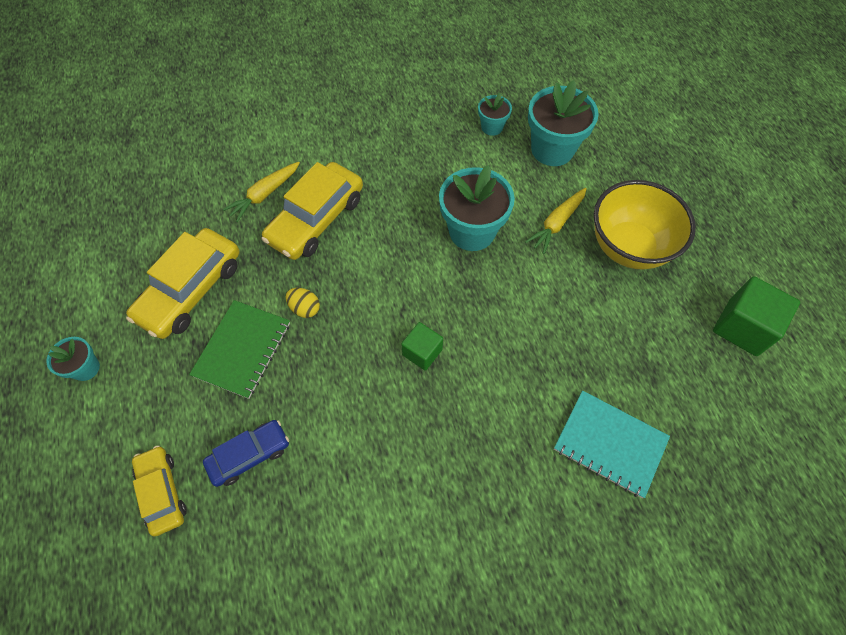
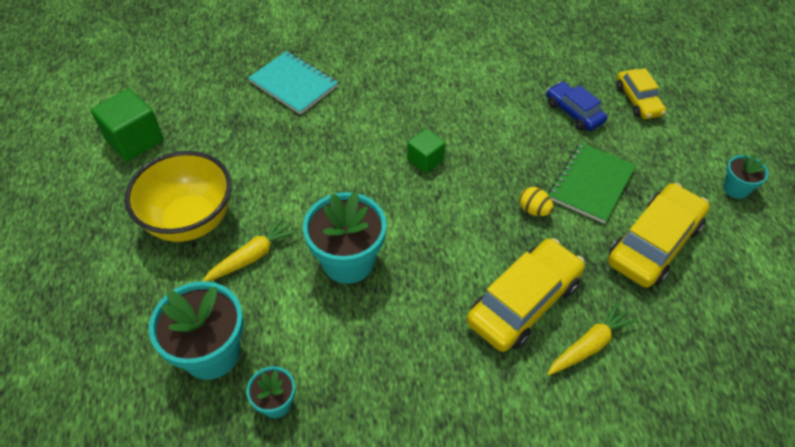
camera: 170 degrees left, 10 degrees down
(249, 455) = (574, 112): blue car -> blue car turned 75 degrees clockwise

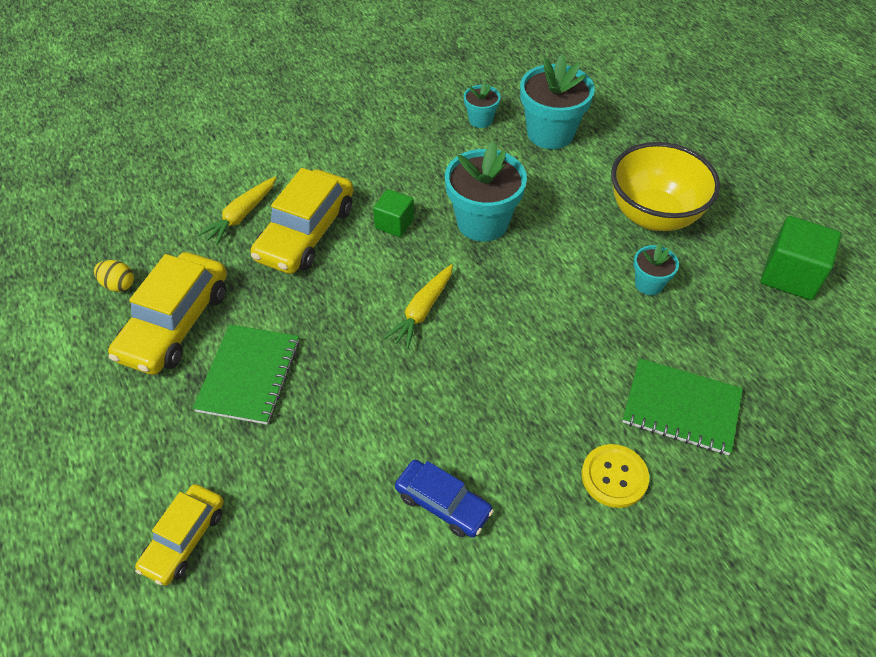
camera: 160 degrees right, 0 degrees up
(252, 256) = (572, 203): yellow carrot -> yellow carrot (422, 311)
(293, 84) = (681, 408): turquoise notebook -> green notebook
(362, 63) = (614, 477): none -> yellow button
(425, 160) = (455, 348): green cube -> green cube (394, 223)
(534, 210) = (312, 323): yellow egg -> yellow egg (118, 285)
(574, 112) = (280, 483): blue car -> blue car (443, 503)
(638, 100) = (184, 539): yellow car -> yellow car turned 120 degrees counterclockwise
(736, 189) = (64, 422): turquoise flower pot -> turquoise flower pot (649, 284)

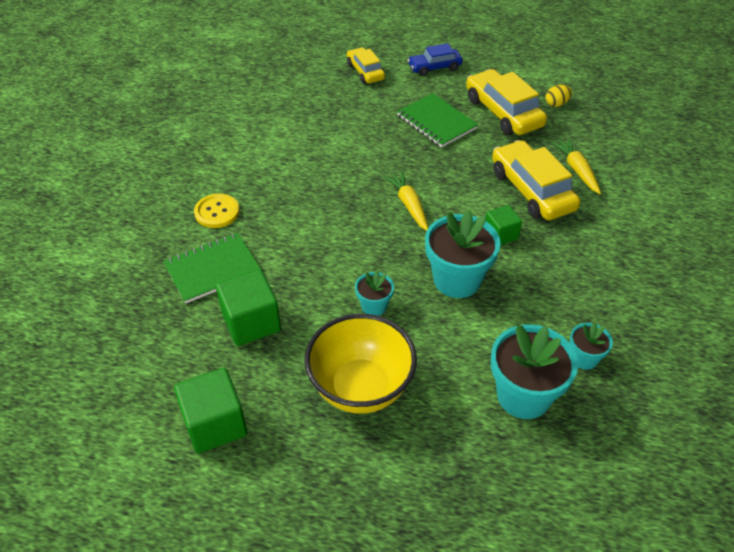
camera: 130 degrees right, 5 degrees down
(443, 503) = (284, 147): blue car -> blue car (434, 67)
(649, 284) = (306, 329): turquoise flower pot -> turquoise flower pot (374, 306)
(691, 326) = (251, 322): none -> green cube

